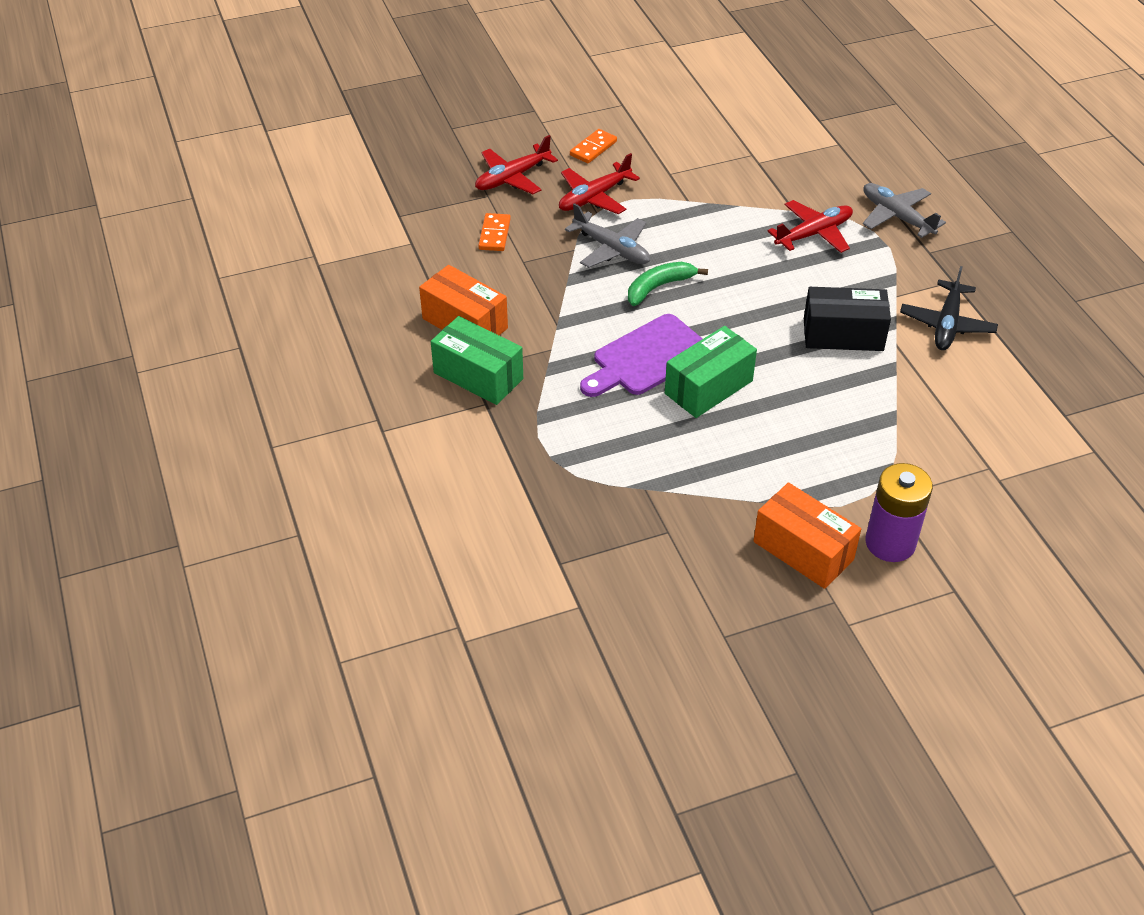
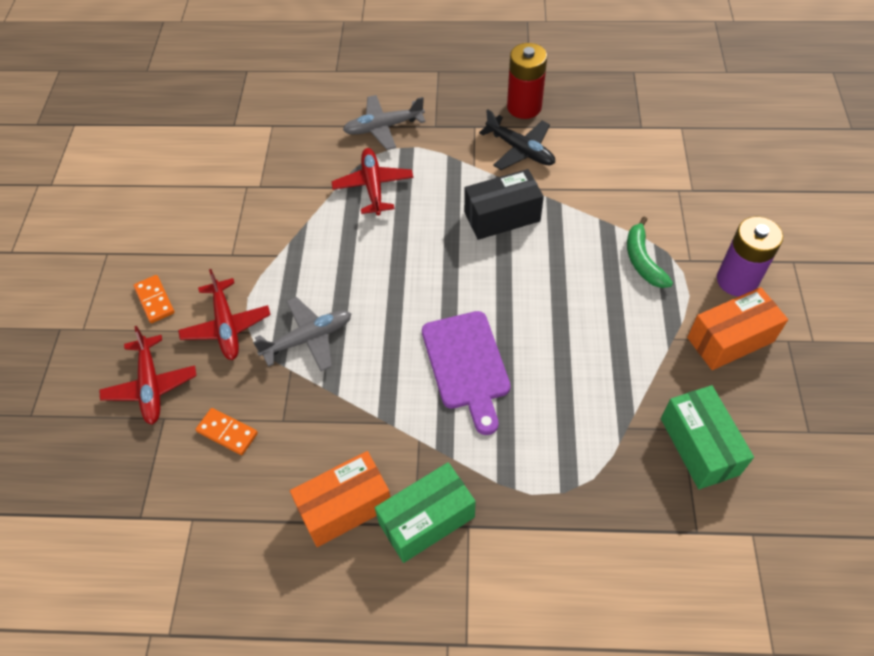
camera: 65 degrees left, 10 degrees up
(658, 287) = (380, 321): green banana -> green banana (642, 260)
(708, 387) = (523, 332): green box -> green box (699, 446)
(843, 334) = (502, 216): black box -> black box turned 45 degrees clockwise
(1014, 311) = (524, 107): none -> red battery

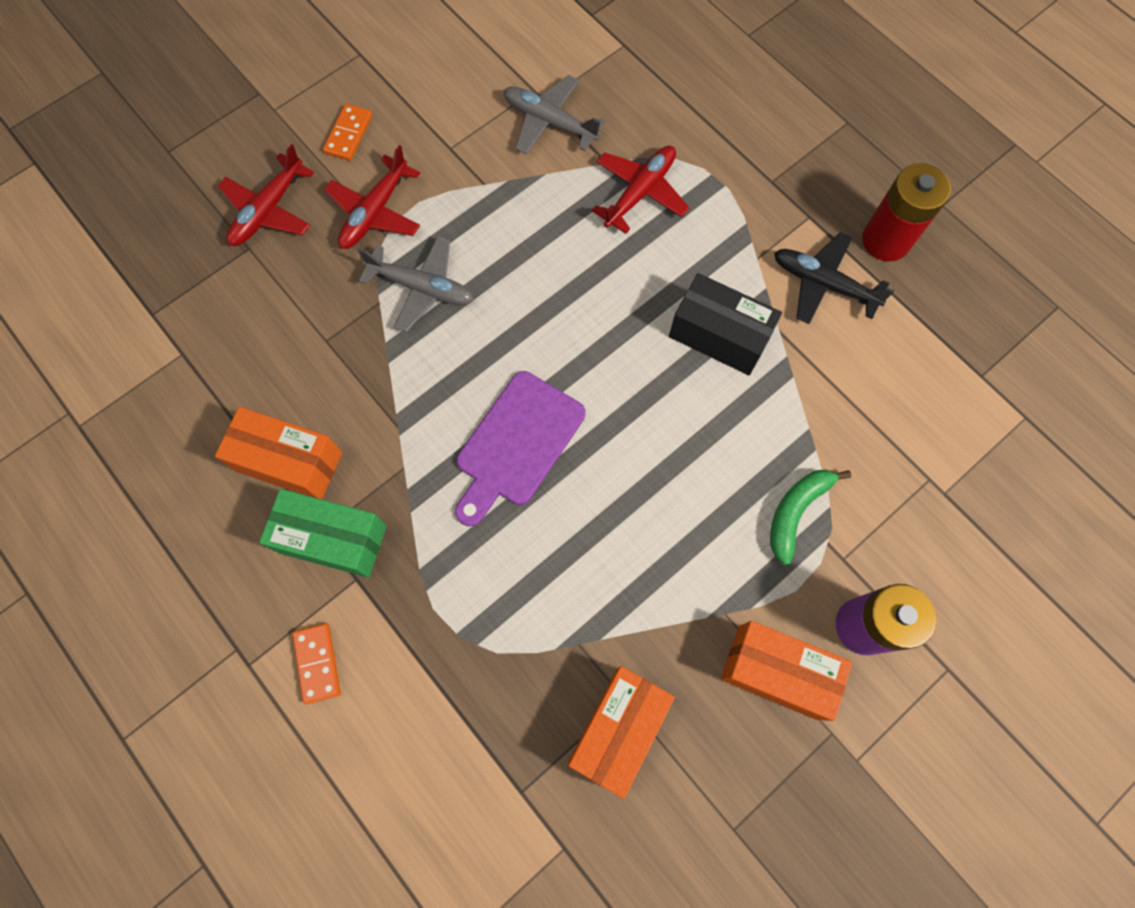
camera: 45 degrees right, 15 degrees up
(227, 432) = (277, 308): orange domino -> orange domino (317, 663)
(383, 127) = (721, 138): grey plane -> grey plane (549, 122)
(520, 150) = (823, 284): black plane -> black plane turned 120 degrees clockwise
(699, 446) = (618, 729): green box -> orange box

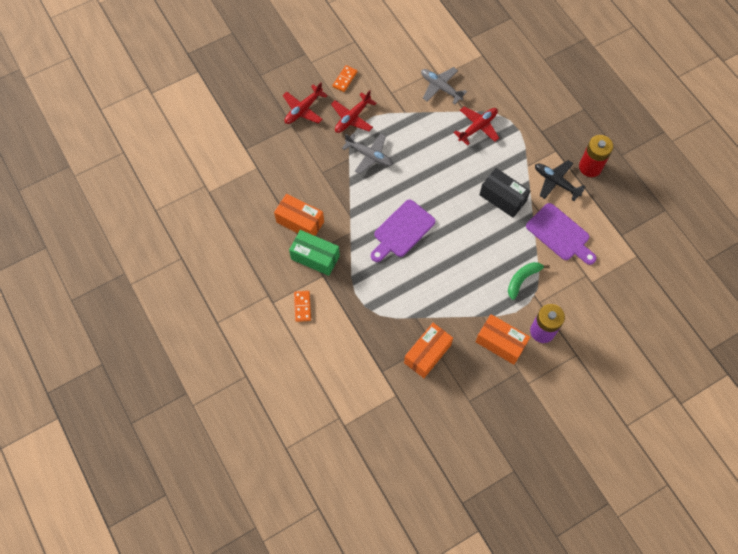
camera: 10 degrees right, 5 degrees down
(855, 395) = (560, 234): none -> purple cutting board

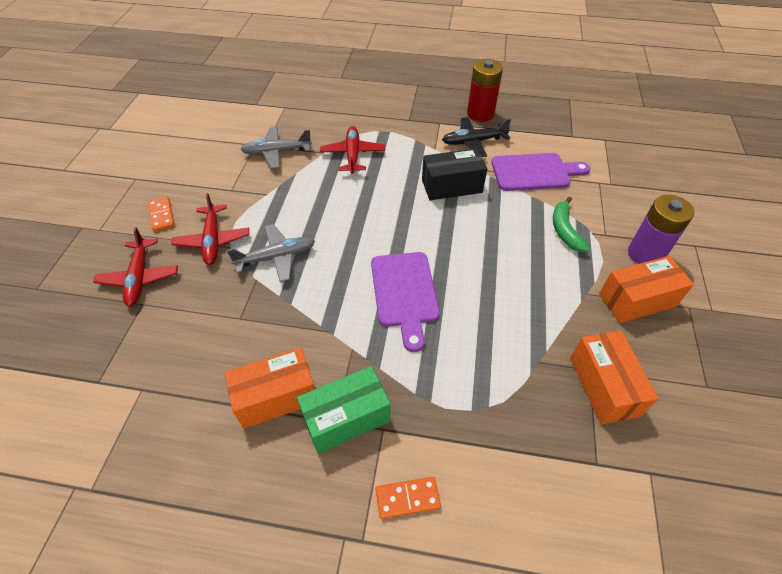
camera: 50 degrees left, 15 degrees down
(302, 306) = (407, 498): orange domino -> orange domino turned 45 degrees counterclockwise

